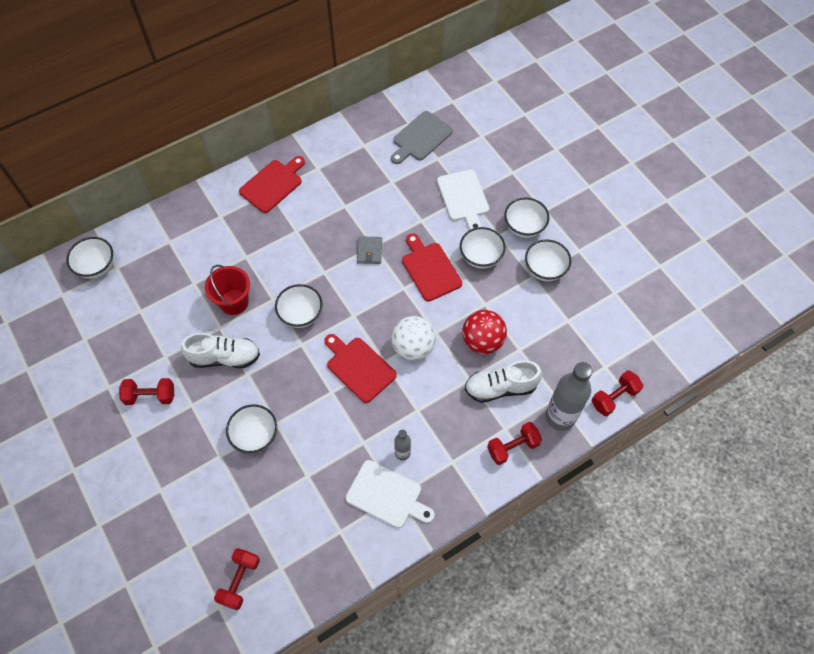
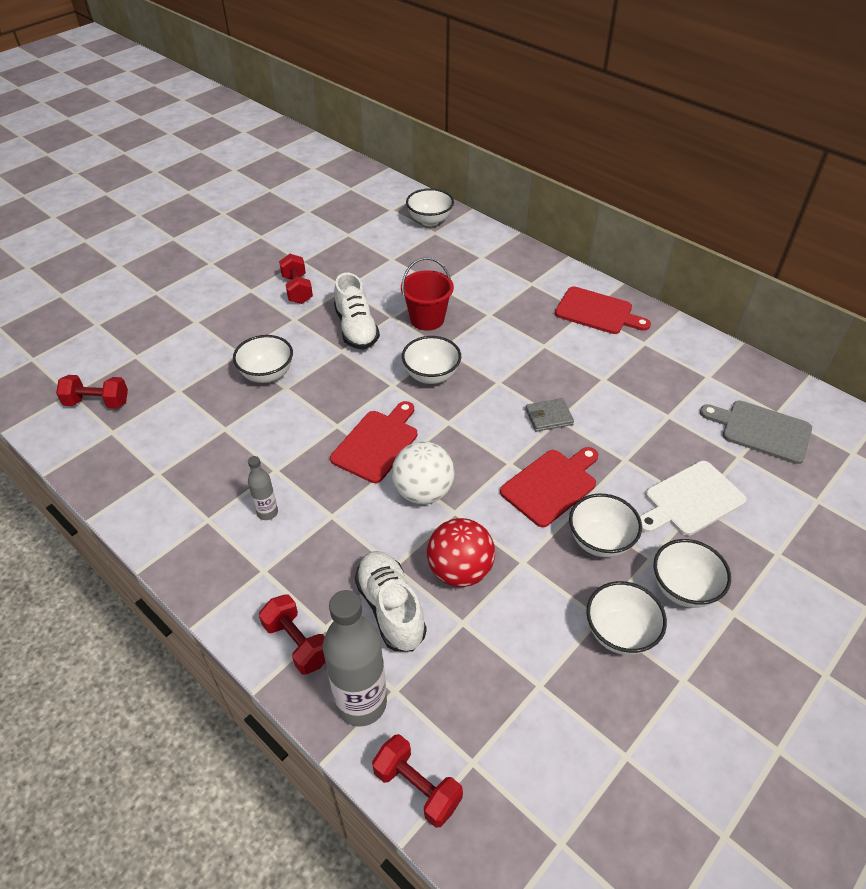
camera: 75 degrees right, 15 degrees down
(387, 495) = (207, 509): white cutting board -> none

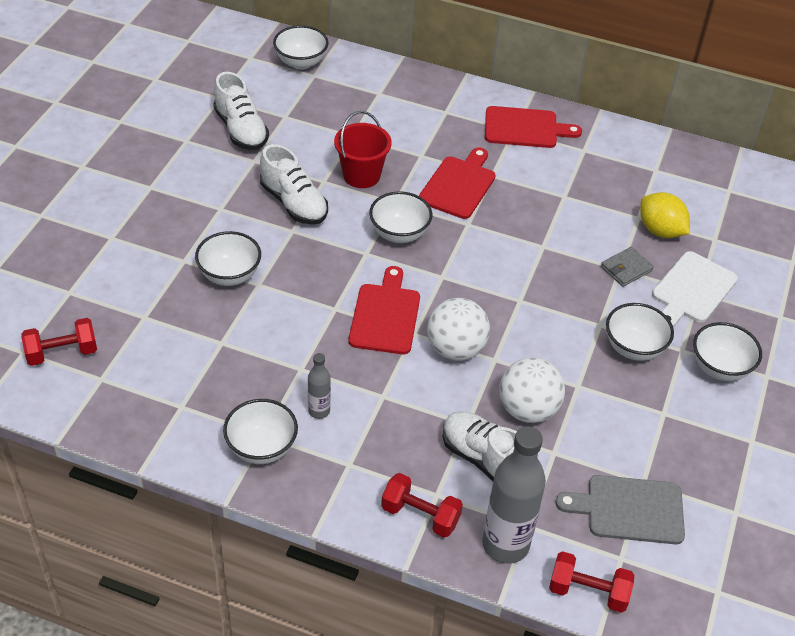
camera: 25 degrees left, 0 degrees up
(297, 289) = (203, 174): red dumbbell -> none
(349, 262) = (241, 130): none -> white shoe
(460, 570) = (528, 409): red ball -> white ball
(548, 417) = (533, 246): grey wallet -> grey wallet (626, 269)
(551, 485) = (568, 310): red cutting board -> red cutting board (459, 185)
(619, 633) = (686, 420): white bowl -> white bowl (261, 448)
(685, 434) = (660, 230): none -> yellow lemon
(761, 430) = (722, 210): grey cutting board -> grey cutting board (629, 509)

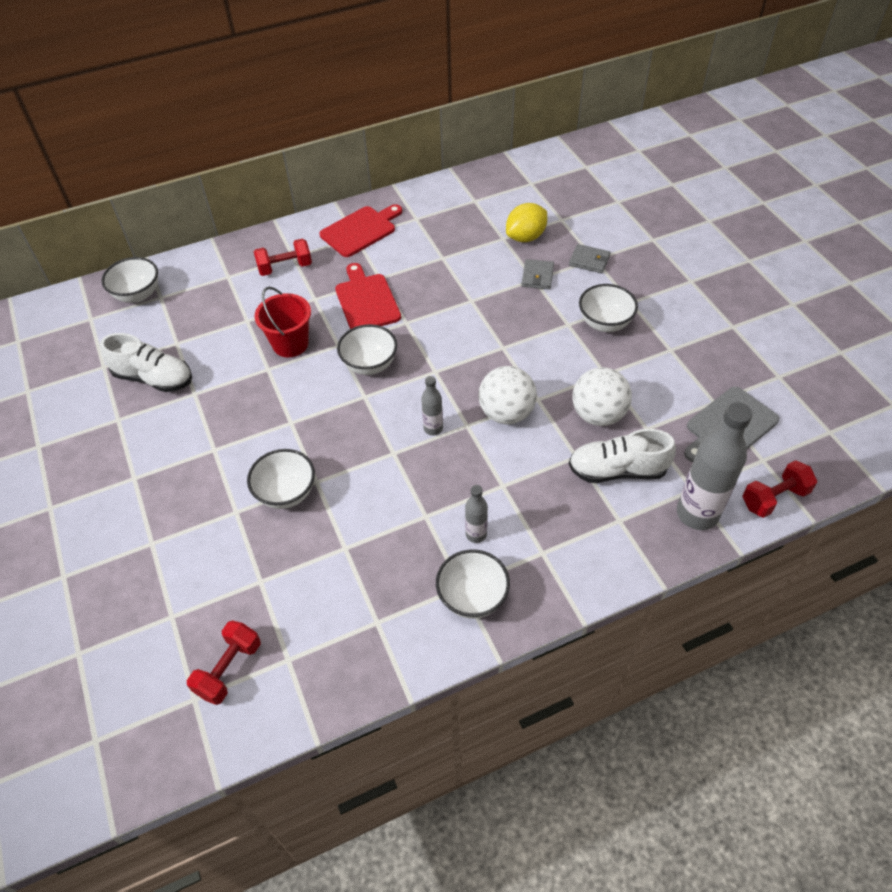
camera: 40 degrees left, 5 degrees up
(294, 203) = (266, 401): white shoe -> none
(385, 315) = (433, 429): red cutting board -> grey bottle
(420, 515) = (628, 544): red dumbbell -> red dumbbell (285, 267)
(660, 230) = (525, 237): yellow lemon -> yellow lemon turned 45 degrees counterclockwise
(692, 290) = (589, 261): white cutting board -> grey wallet
(720, 368) = (663, 296): white bowl -> none

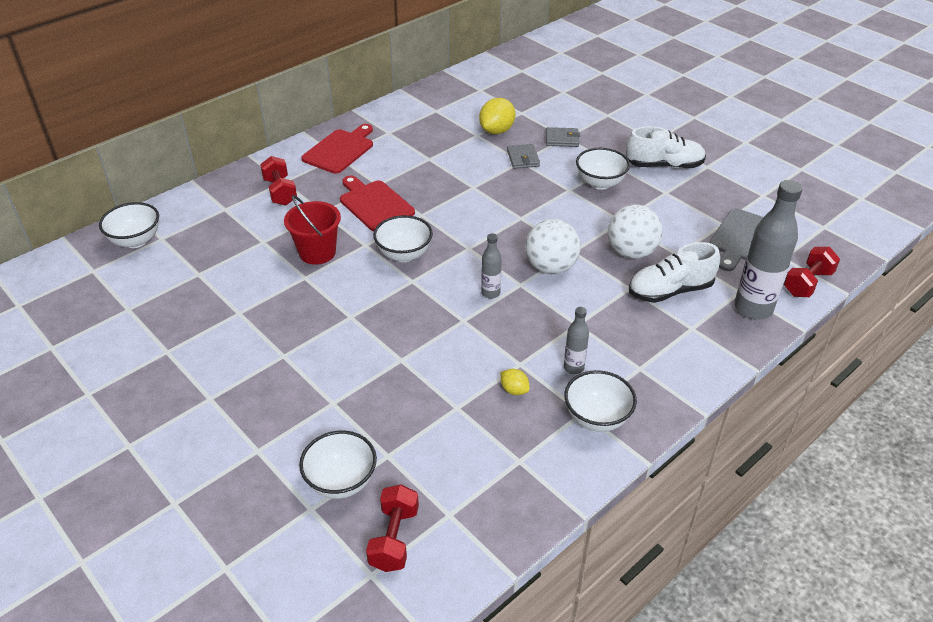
camera: 20 degrees left, 10 degrees down
(154, 378) = (189, 308): white shoe -> white shoe (664, 165)
(285, 267) = (280, 192): red dumbbell -> red dumbbell turned 75 degrees counterclockwise
(286, 493) = (376, 376): white bowl -> white bowl (341, 482)
(407, 543) = (514, 390): none -> yellow lemon

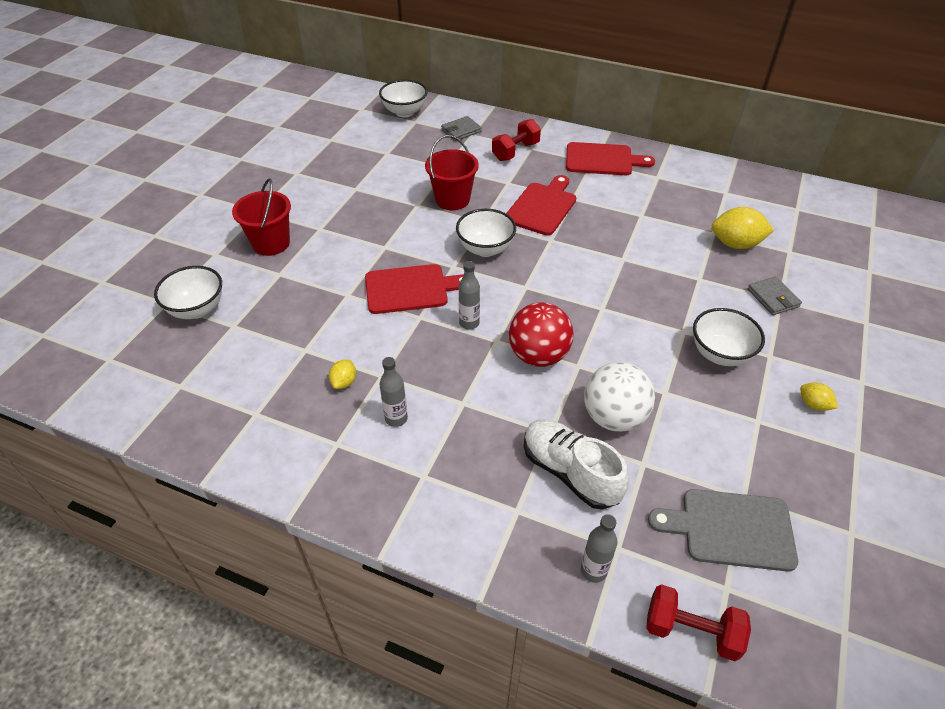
camera: 65 degrees right, 5 degrees up
(277, 399) = (271, 243): none -> red bucket
(394, 538) = (146, 360): red dumbbell -> none
(423, 315) = (411, 289): none -> red cutting board
(523, 158) = (705, 278): grey wallet -> grey wallet (461, 130)
(550, 267) = (538, 355): white ball -> red ball
(597, 418) = (333, 458): white bowl -> none
(664, 165) = (813, 405): white shoe -> yellow lemon
(753, 308) = (593, 570): grey bottle -> grey bottle, size x0.50

